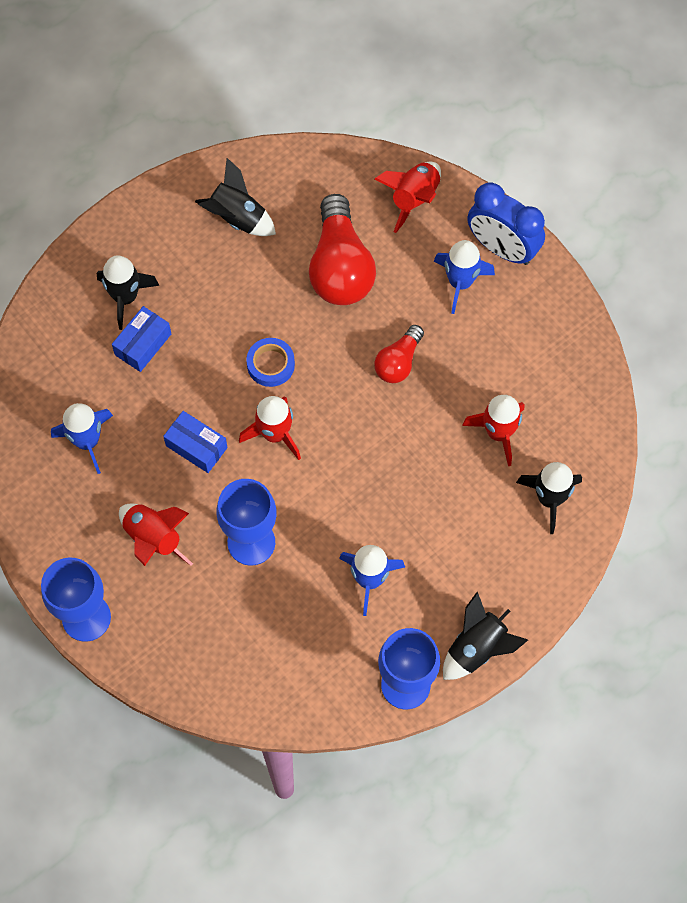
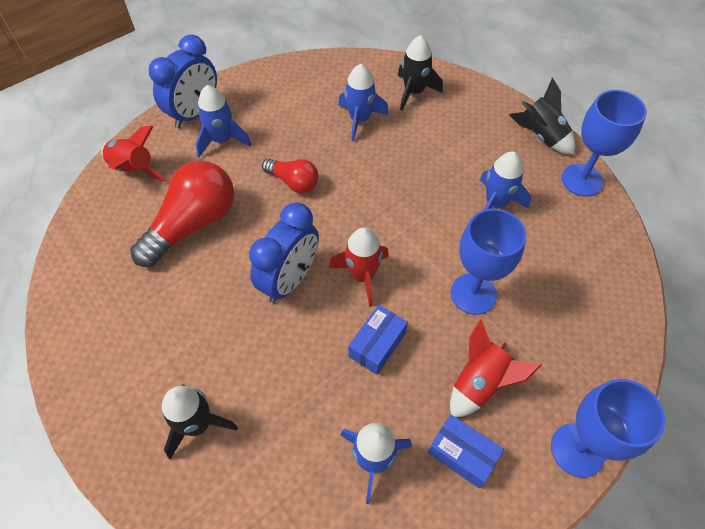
camera: 90 degrees left, 10 degrees down
(143, 344) = (258, 403): blue box -> blue box (462, 454)
(237, 218) = (121, 312): black rocket -> none
(270, 364) = (290, 280): blue tape -> blue clock
(340, 267) = (193, 224): red light bulb -> red light bulb turned 45 degrees counterclockwise
(498, 432) = (359, 119): red rocket -> blue rocket

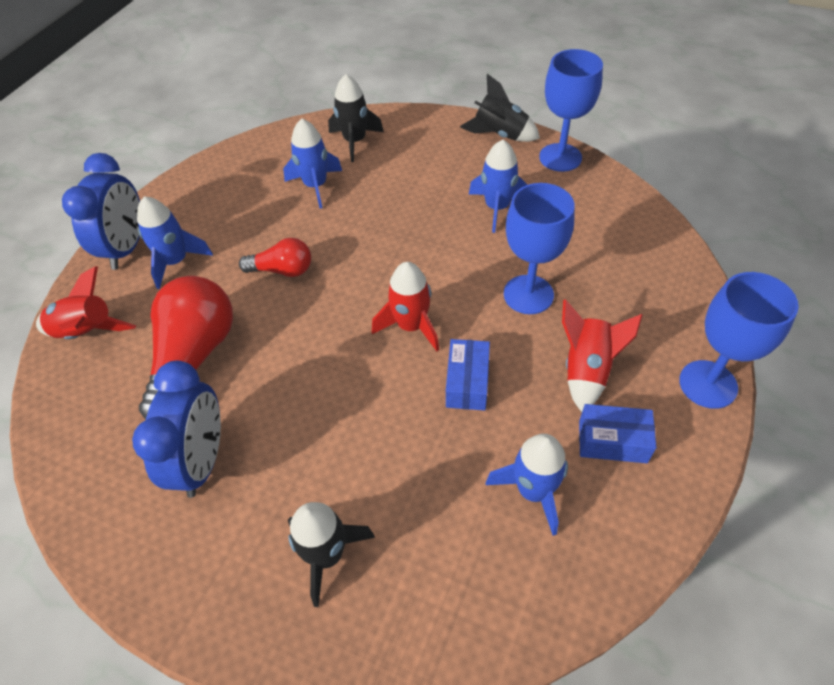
camera: 25 degrees left, 5 degrees down
(290, 280) = (338, 364): blue clock -> blue clock (202, 461)

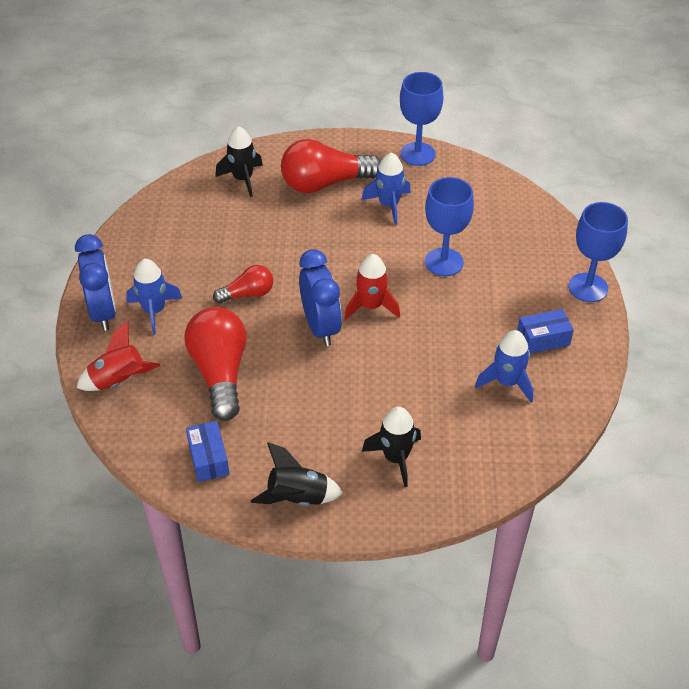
camera: 25 degrees left, 5 degrees down
(202, 461) = (274, 434): blue clock -> blue clock (320, 327)
(315, 186) = (232, 223): blue rocket -> none
(438, 166) = (325, 183): none -> red light bulb
(467, 383) = (431, 331): blue box -> blue box (208, 458)
(500, 134) = (361, 146): black rocket -> black rocket (297, 497)
(587, 369) = (507, 300): red rocket -> none

